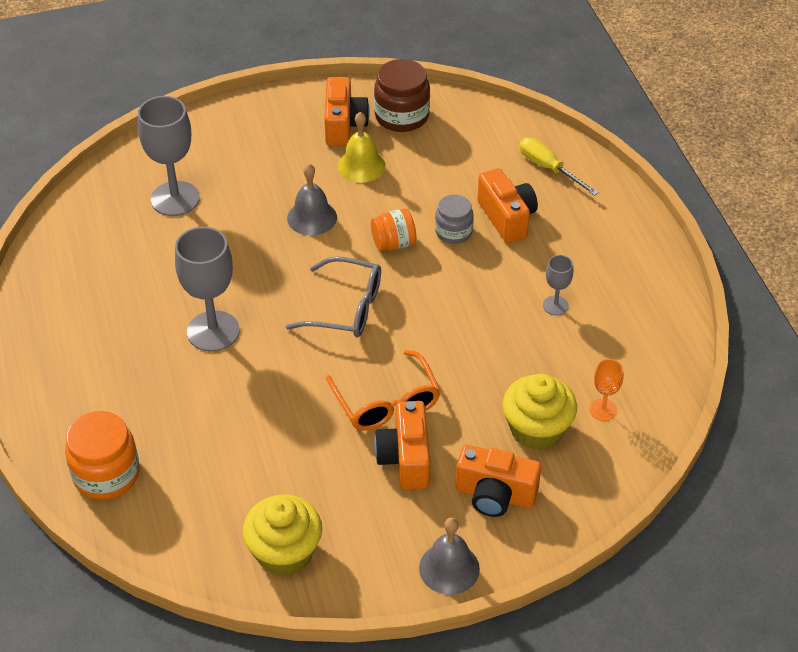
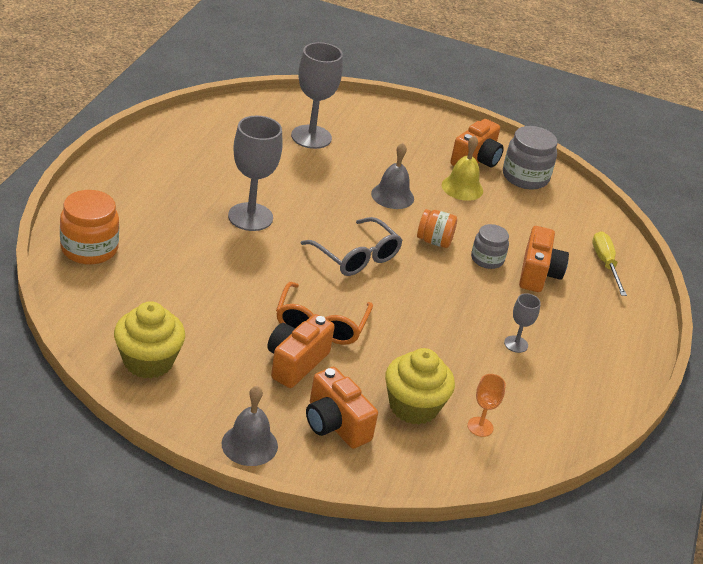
camera: 30 degrees right, 10 degrees down
(402, 116) = (525, 177): brown jar -> grey jar

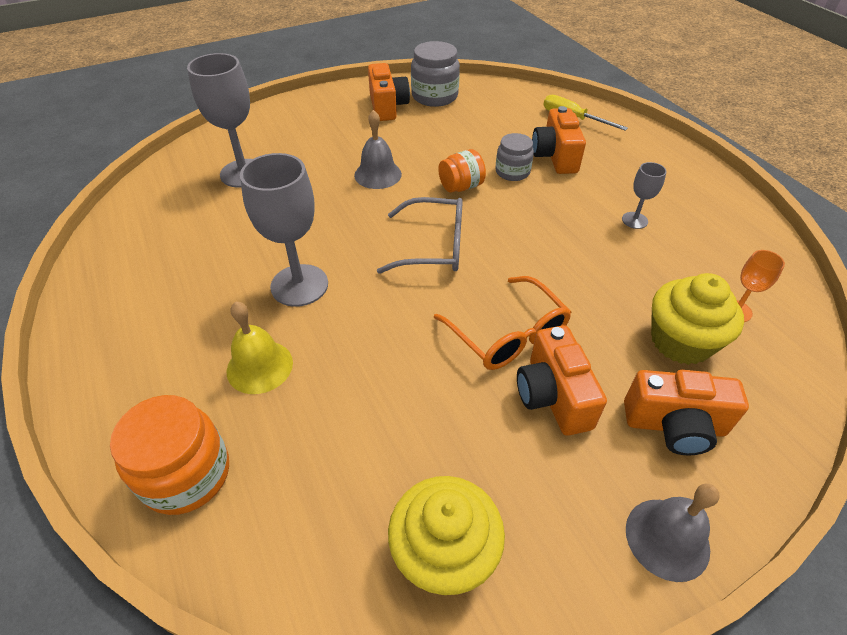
camera: 40 degrees left, 10 degrees up
(462, 188) = (411, 132): yellow bell -> yellow bell (259, 366)
(538, 274) = (555, 157): orange camera -> orange camera turned 150 degrees counterclockwise

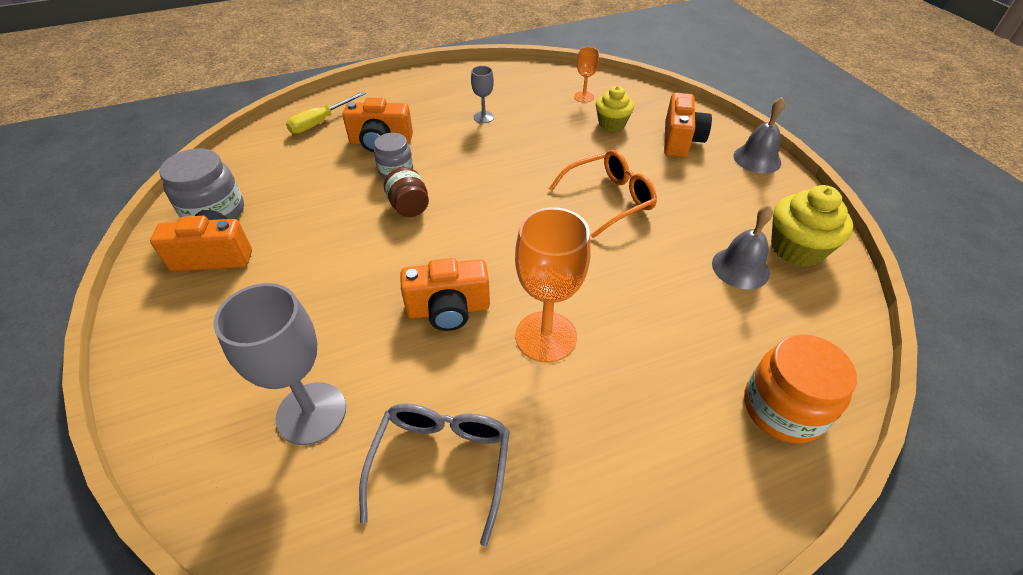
camera: 85 degrees left, 0 degrees up
(259, 366) = (657, 363): yellow bell -> none
(299, 285) = (546, 336): grey goblet -> orange goblet
(378, 174) = (365, 270): grey bell -> grey bell (740, 268)
(433, 246) = (498, 233): grey glasses -> grey glasses (441, 465)
(461, 187) = (409, 207): orange jar -> brown jar
(553, 396) = (665, 185): orange camera -> orange camera (448, 310)
(680, 341) = (611, 123): yellow cupcake -> yellow cupcake, size x0.67

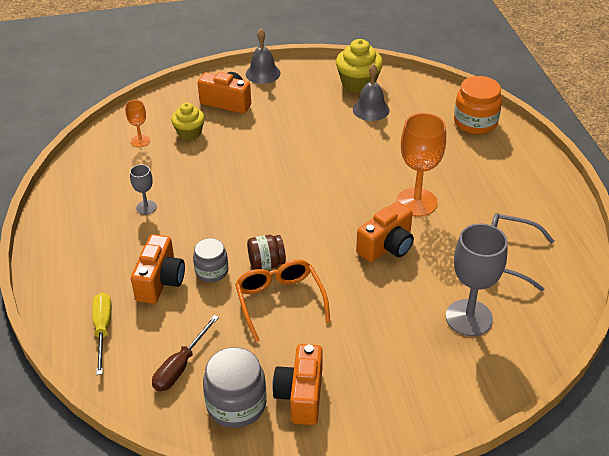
camera: 80 degrees left, 5 degrees down
(270, 171) = (180, 366): none -> brown screwdriver
(320, 122) = (103, 330): yellow screwdriver -> yellow screwdriver turned 150 degrees counterclockwise
(448, 310) = (387, 246): orange camera -> orange camera turned 45 degrees clockwise
(608, 199) = (288, 152): orange glasses -> orange glasses (280, 302)

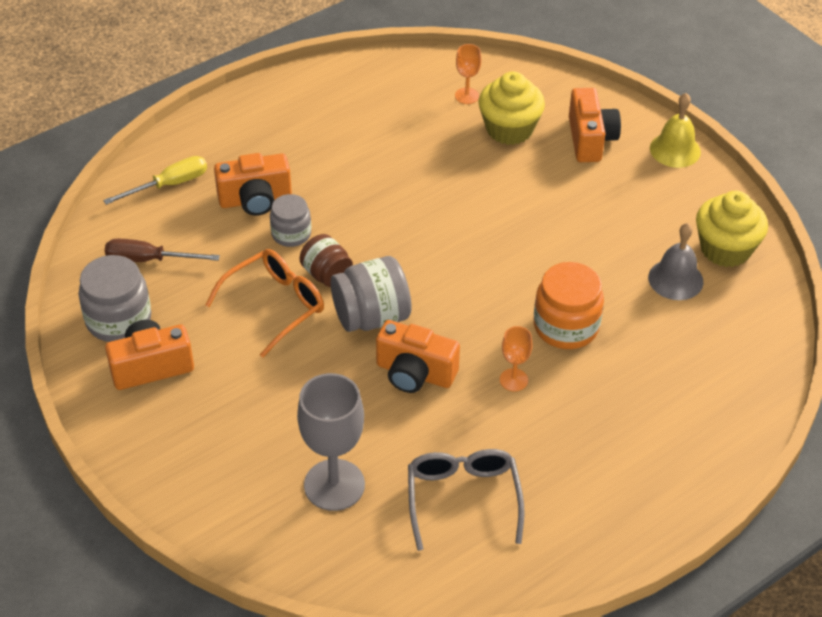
camera: 65 degrees right, 5 degrees up
(146, 207) = (360, 145): grey goblet -> none
(189, 132) = (509, 129): yellow cupcake -> yellow cupcake, size x1.50
(263, 73) = (675, 150): grey bell -> yellow bell
(322, 252) = (371, 317): none -> grey jar
(416, 202) = (513, 380): orange goblet -> orange goblet, size x0.50
(475, 122) = (727, 399): orange jar -> orange jar (566, 326)

